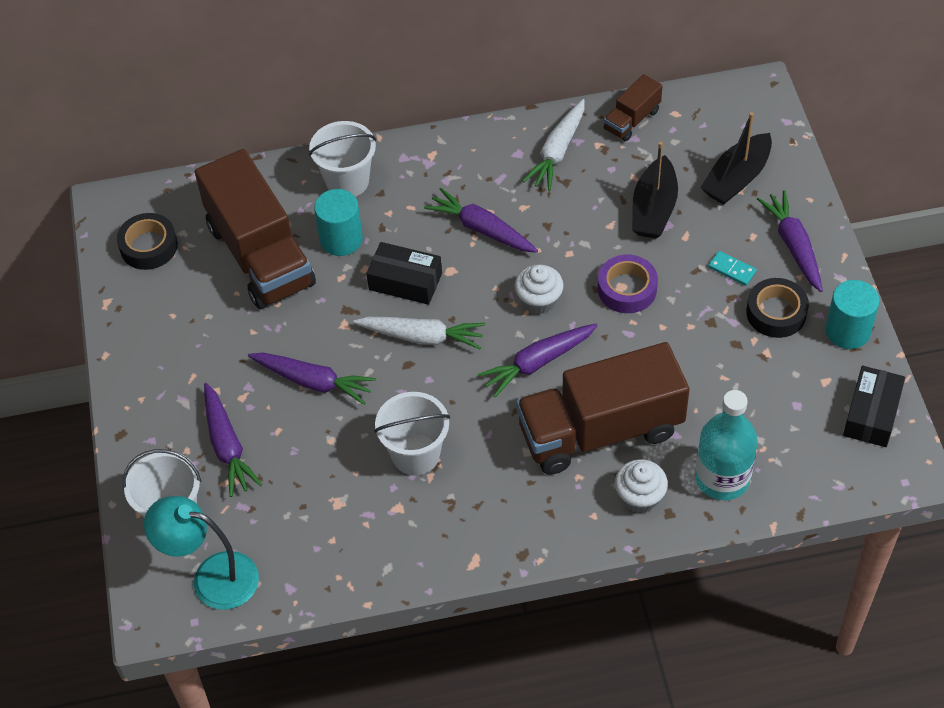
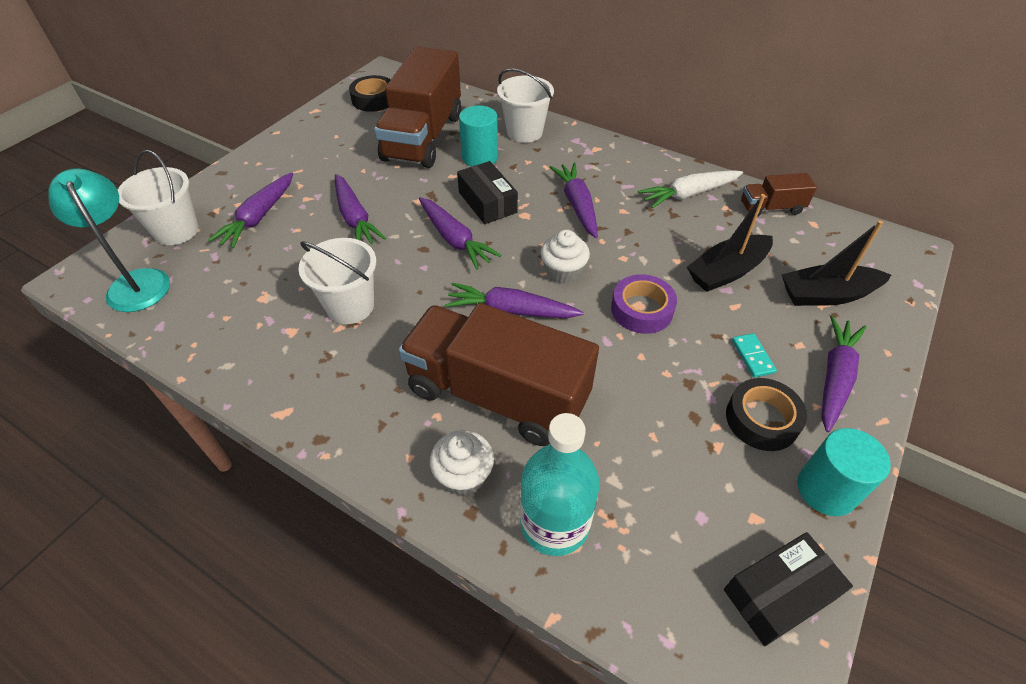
camera: 40 degrees right, 5 degrees down
(422, 337) = (454, 239): white carrot -> purple carrot

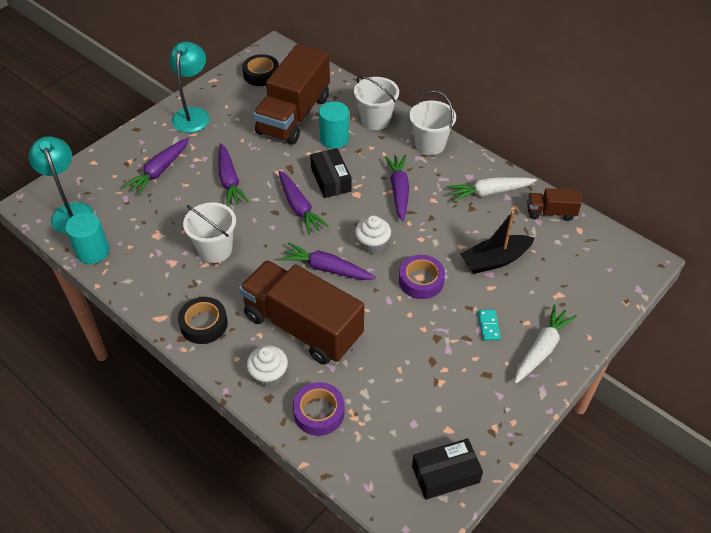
camera: 10 degrees right, 0 degrees up
(176, 231) = (100, 175): white bucket -> white bucket (430, 144)
(295, 149) = (193, 114): none -> turquoise lamp
(554, 523) = (319, 412): turquoise bottle -> purple tape
(762, 419) = (477, 369): black tape -> black tape (204, 324)
(826, 295) = (563, 288): black boat -> none
(826, 490) = (502, 420): turquoise cylinder -> turquoise cylinder (93, 252)
(834, 378) = (541, 349): purple carrot -> white carrot

